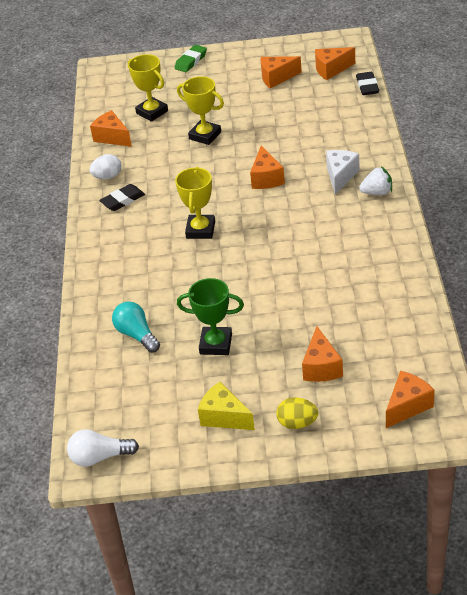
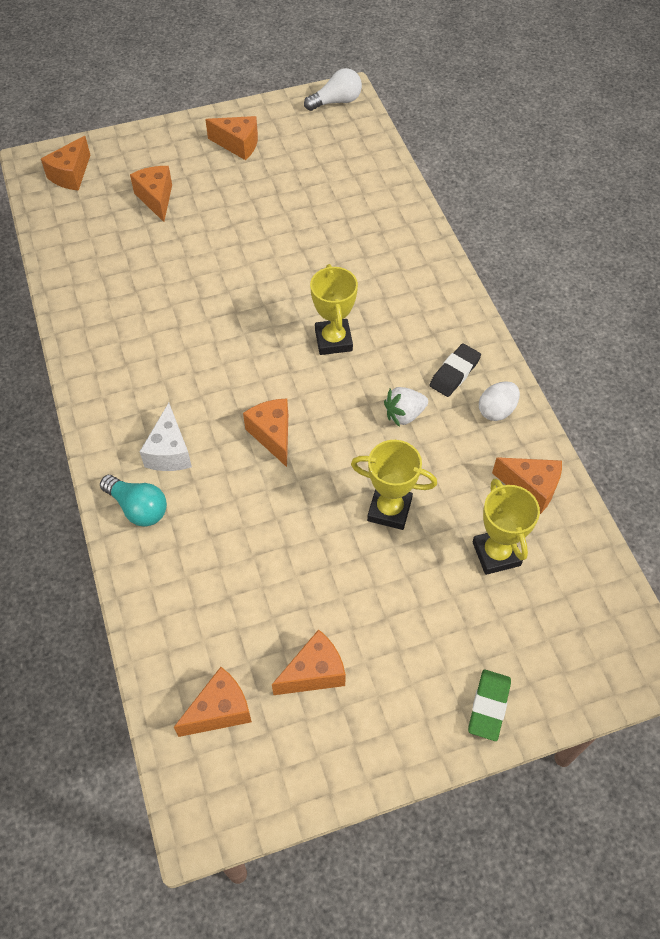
camera: 160 degrees right, 15 degrees up
(137, 335) = (353, 206): turquoise light bulb -> turquoise light bulb (138, 508)
(152, 112) = (496, 554): yellow trophy -> yellow trophy turned 45 degrees clockwise
(216, 344) = (267, 207): green trophy -> none
(224, 417) = (238, 145): yellow cheese -> orange cheese
(297, 423) = (170, 148): yellow egg -> none
(367, 86) = (149, 667): black eraser -> none
(377, 192) = (116, 429): white strawberry -> white strawberry (404, 414)

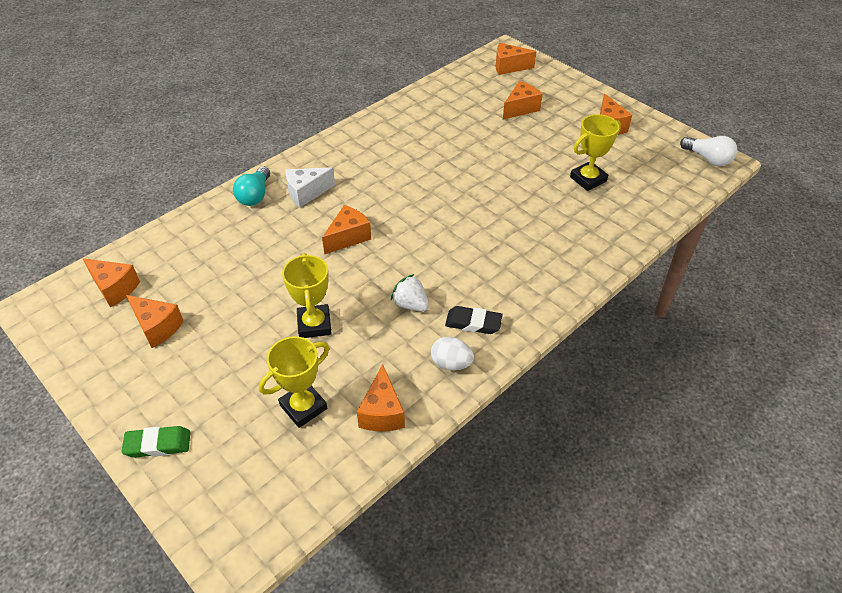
camera: 65 degrees right, 10 degrees down
(333, 340) = (457, 240): yellow trophy -> yellow trophy (588, 179)

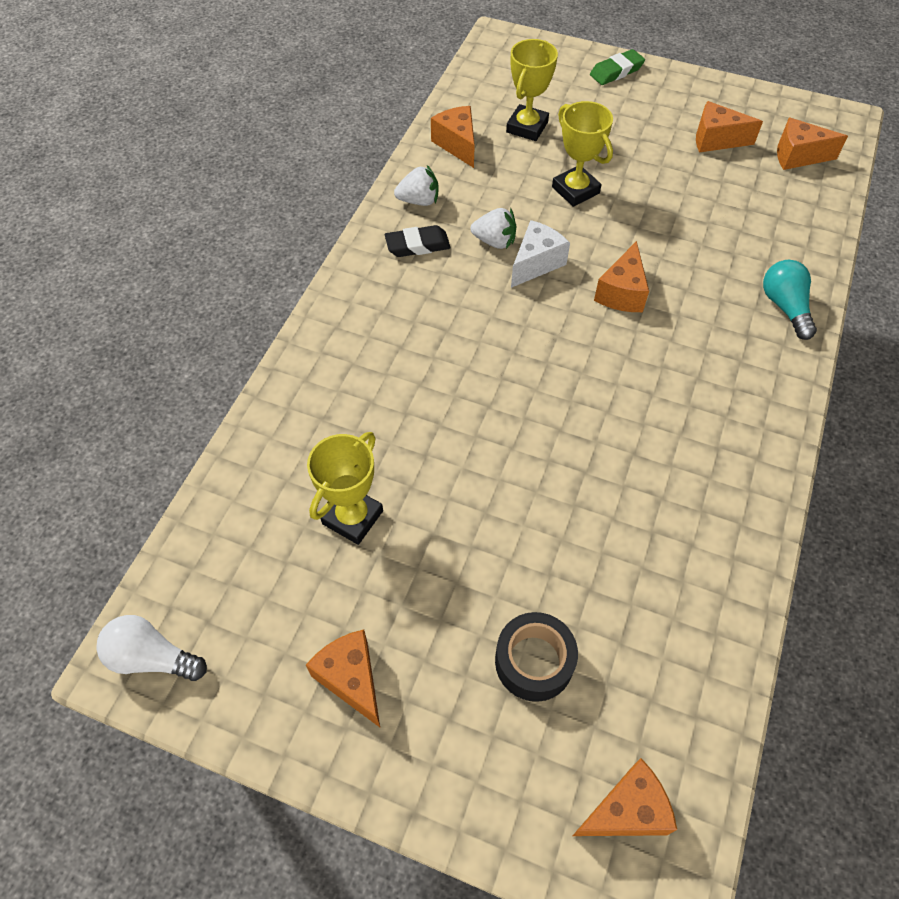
camera: 155 degrees right, 10 degrees up
(306, 193) = (727, 334): white cheese -> white cheese (536, 263)
(451, 363) = (419, 201): white egg -> white strawberry
(520, 108) = (534, 661): orange cheese -> black tape

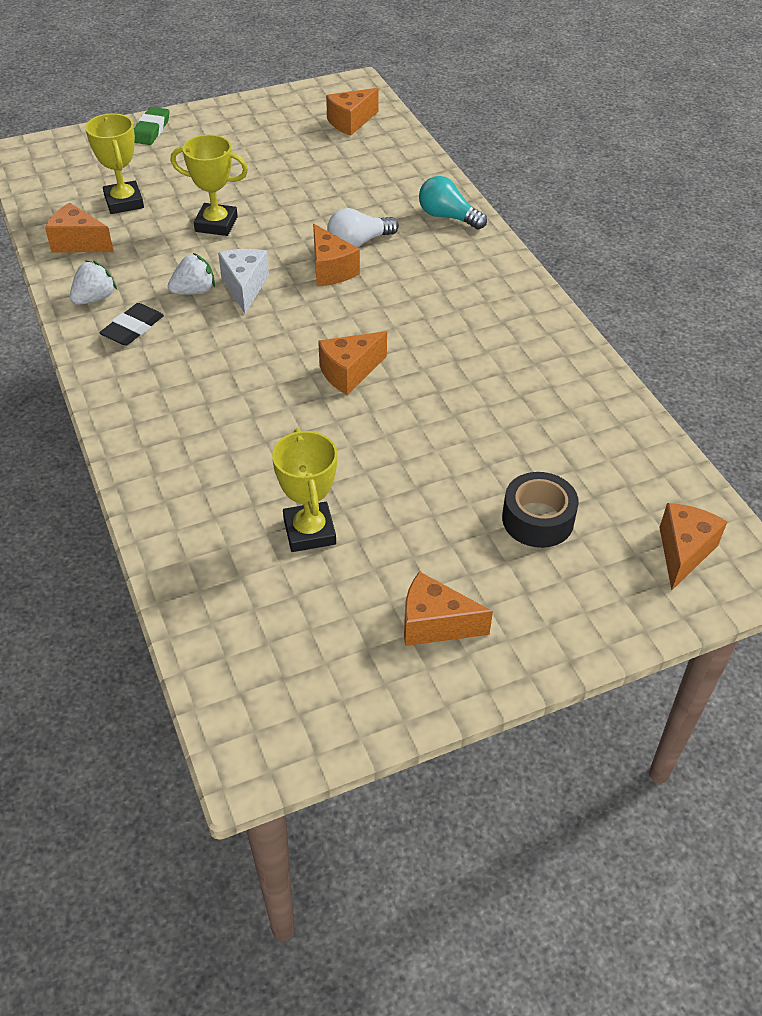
camera: 45 degrees left, 10 degrees down
(152, 657) = (269, 734): white light bulb -> white light bulb (359, 243)
(716, 140) = (282, 139): orange cheese -> orange cheese (349, 372)

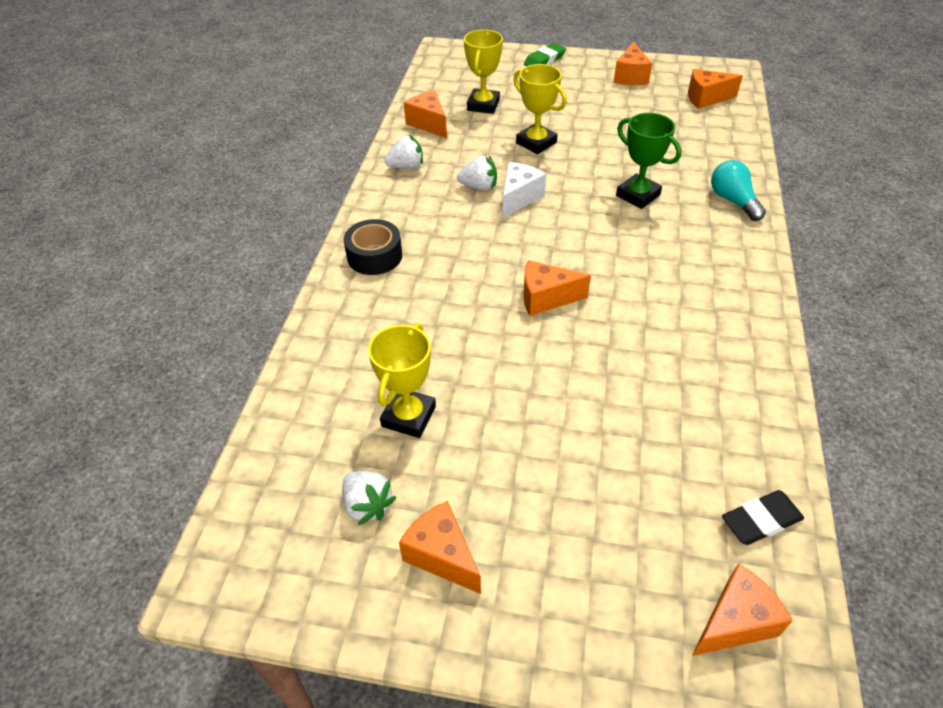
camera: 35 degrees right, 0 degrees up
(133, 329) = (413, 198): black eraser -> black eraser (761, 520)
(331, 270) = (597, 209): orange cheese -> orange cheese (630, 76)
(337, 620) = (367, 505): none -> white strawberry
(359, 243) = (638, 195): white light bulb -> green trophy
(537, 519) = (609, 508): black tape -> black tape (374, 256)

